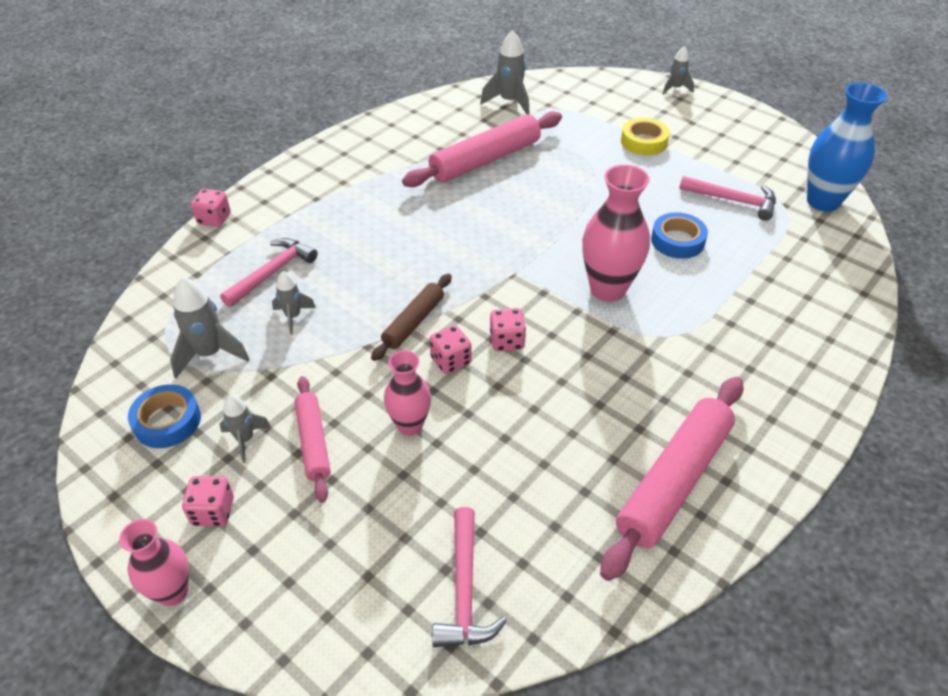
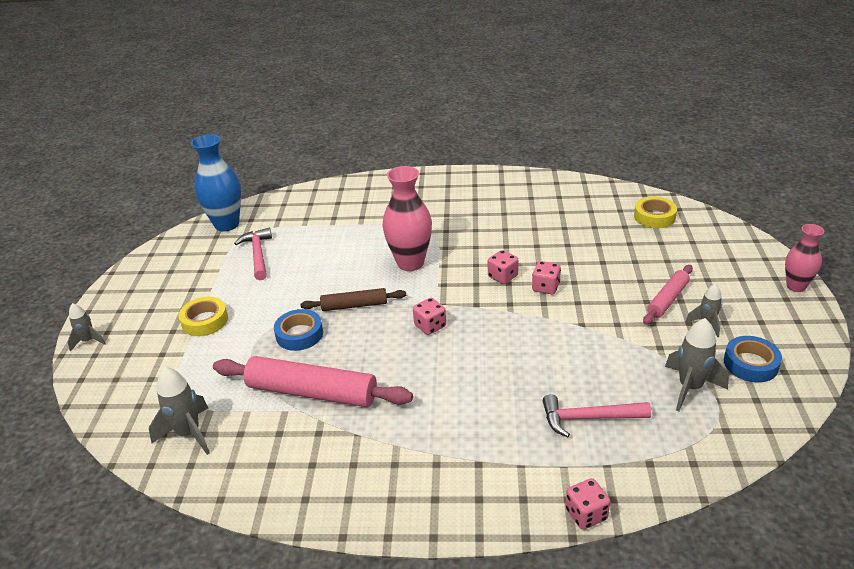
camera: 125 degrees left, 10 degrees down
(213, 511) = (752, 304): pink dice -> pink dice (430, 326)
(293, 316) = (608, 374): grey rocket -> none
(410, 425) = (607, 275): pink vase -> none
(413, 322) = (537, 319): brown rolling pin -> brown rolling pin (354, 305)
(464, 590) = (654, 217): pink hammer -> yellow tape
(673, 481) = (521, 194): pink rolling pin -> none
(677, 241) = (329, 258): blue tape -> blue tape (299, 334)

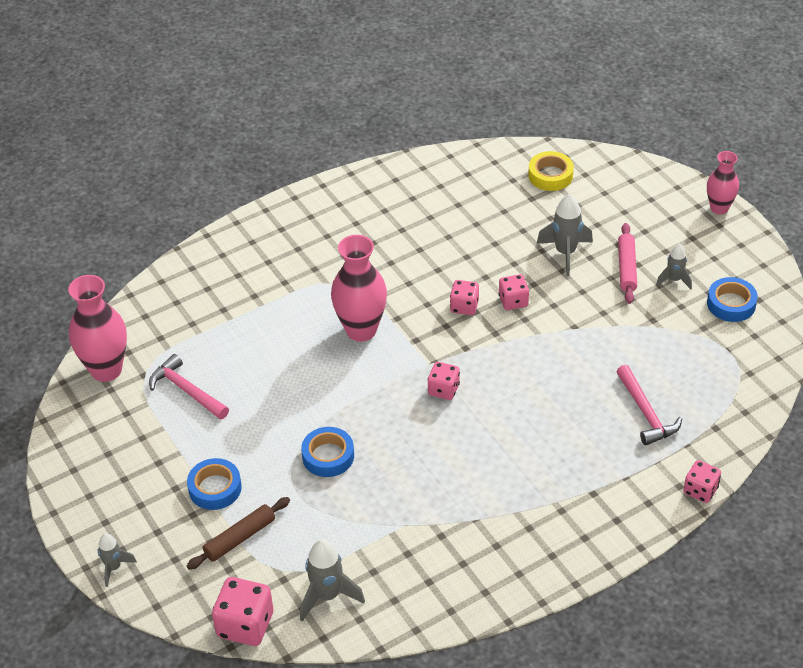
camera: 35 degrees left, 10 degrees up
(114, 424) = (245, 625): none -> pink dice
(205, 321) = (215, 488): yellow tape -> blue tape
(227, 224) = (106, 370): blue vase -> pink vase
(312, 392) = (398, 504): pink rolling pin -> none
(354, 305) = (351, 402): brown rolling pin -> brown rolling pin (240, 538)
(589, 418) = (646, 412): pink hammer -> pink hammer turned 75 degrees counterclockwise
(690, 388) = (701, 348): grey rocket -> grey rocket (565, 253)

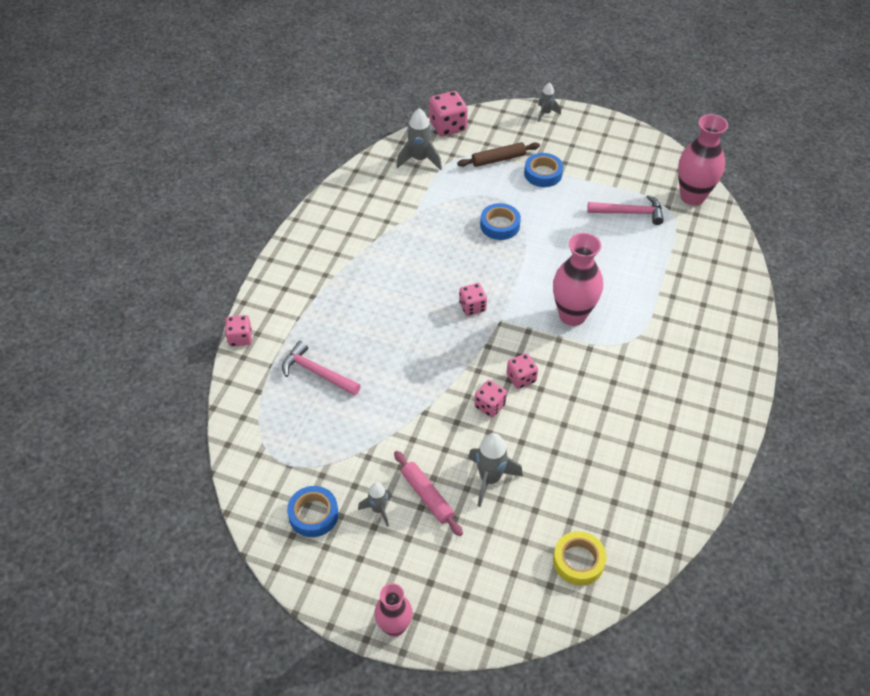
camera: 140 degrees right, 5 degrees up
(240, 538) = (498, 159): brown rolling pin -> brown rolling pin turned 60 degrees clockwise

